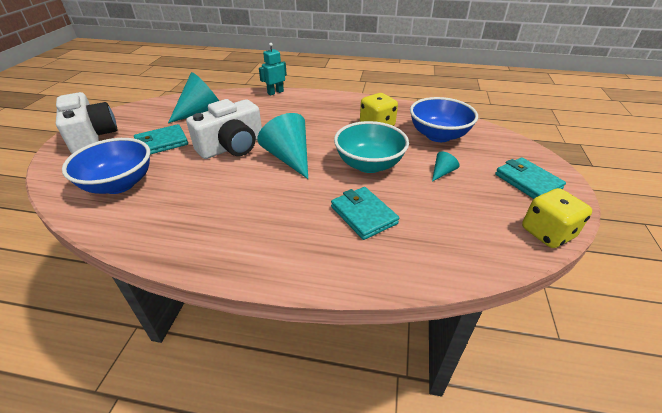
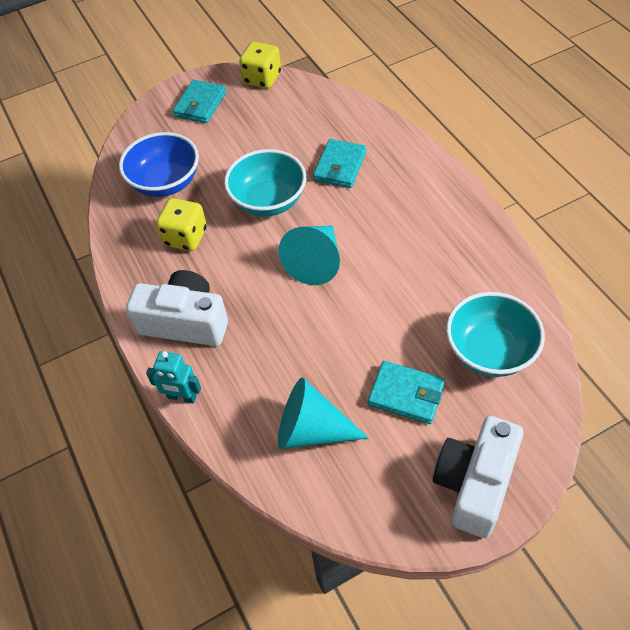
camera: 125 degrees left, 15 degrees up
(119, 184) = (489, 351): blue bowl -> turquoise bowl
(232, 147) = (345, 322): white camera -> white camera (185, 322)
(442, 172) = (234, 152): turquoise cone -> none

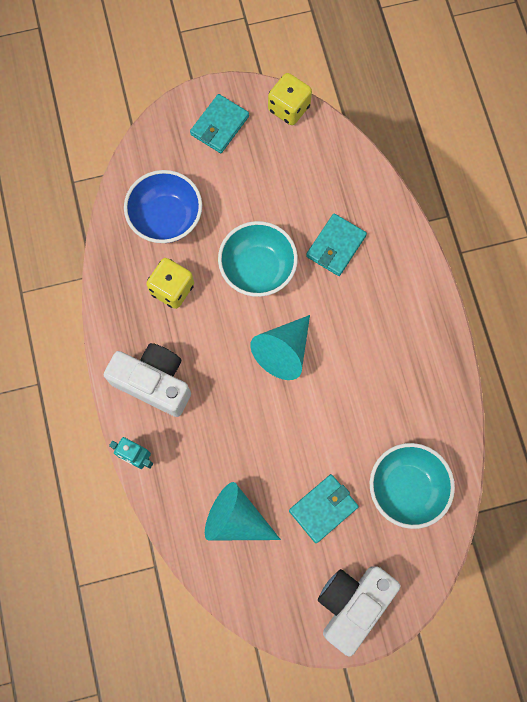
camera: 10 degrees right, 20 degrees up
(406, 394) = (323, 508): turquoise wallet -> turquoise wallet turned 75 degrees counterclockwise

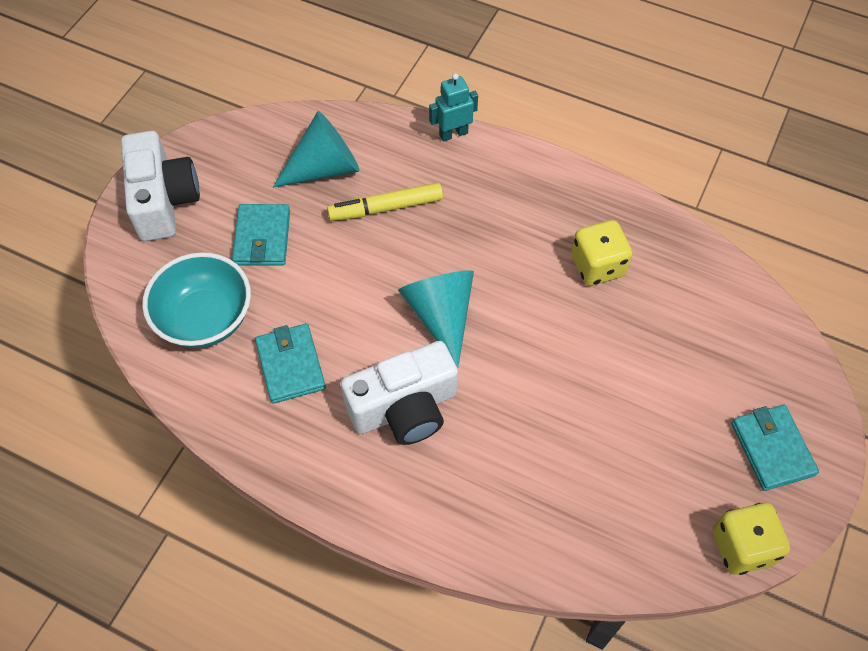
camera: 130 degrees right, 15 degrees down
(154, 382) = (511, 189): white camera -> white camera (404, 408)
(166, 218) = (686, 314): blue bowl -> none
(234, 449) = (386, 208): none -> yellow marker
(258, 269) = (553, 357): turquoise bowl -> none
(336, 246) = (513, 455): turquoise wallet -> turquoise wallet (290, 365)

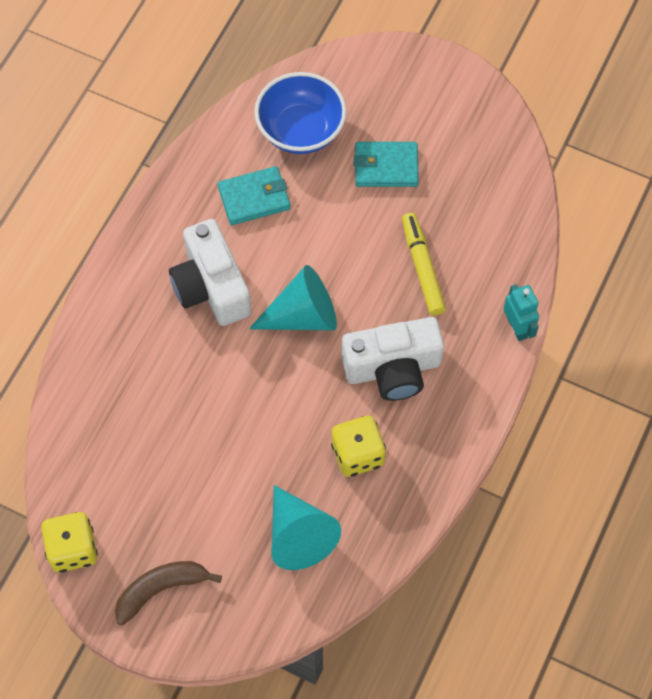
camera: 90 degrees right, 5 degrees up
(163, 200) = (426, 85): white camera -> white camera (393, 368)
(205, 318) = (301, 130): turquoise bowl -> blue bowl
(324, 168) = (468, 213): turquoise cone -> turquoise cone (298, 535)
(772, 449) = (160, 589): turquoise wallet -> brown banana

